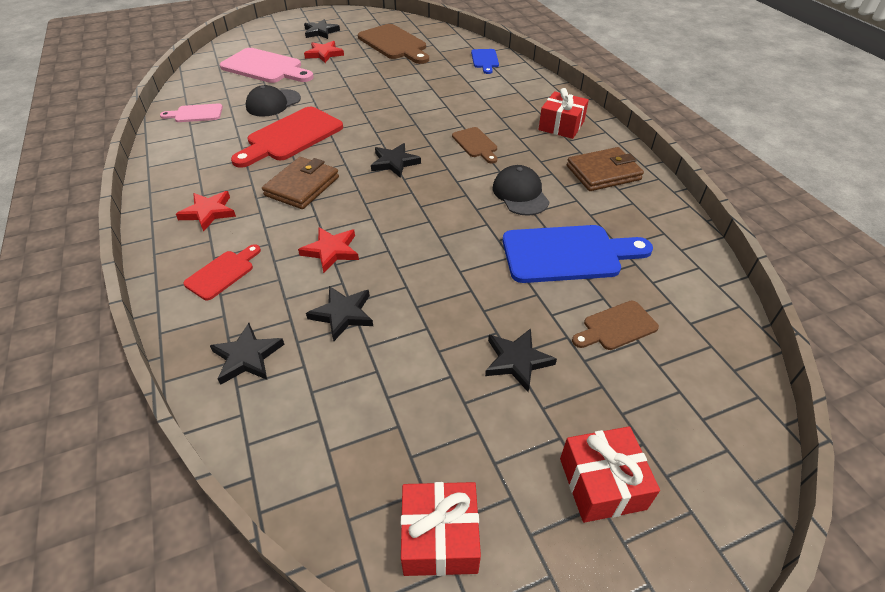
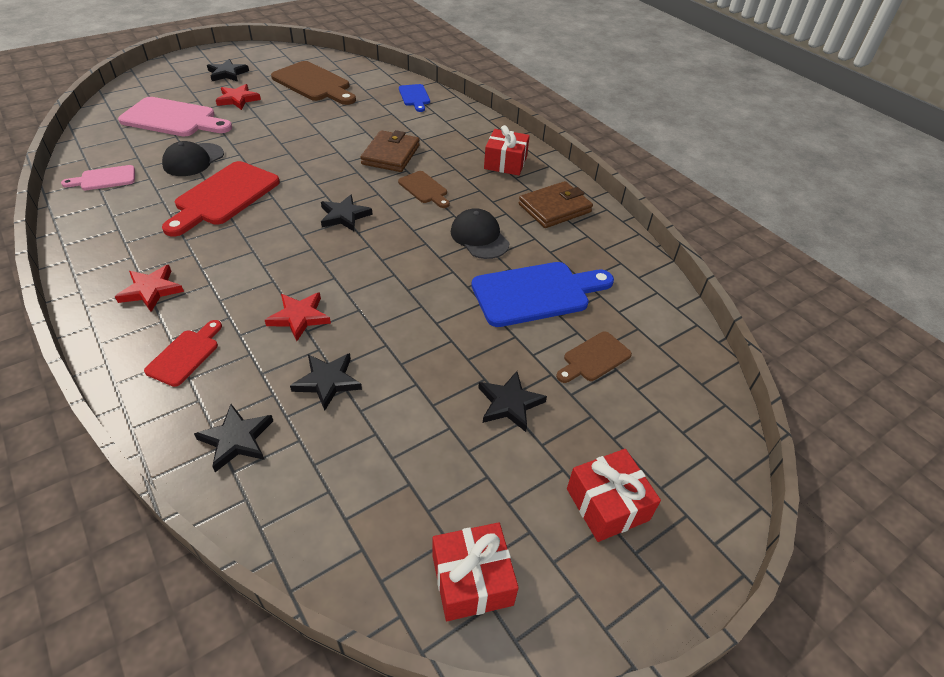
camera: 15 degrees left, 0 degrees up
(302, 186) = (250, 251): brown wallet -> brown wallet (391, 155)

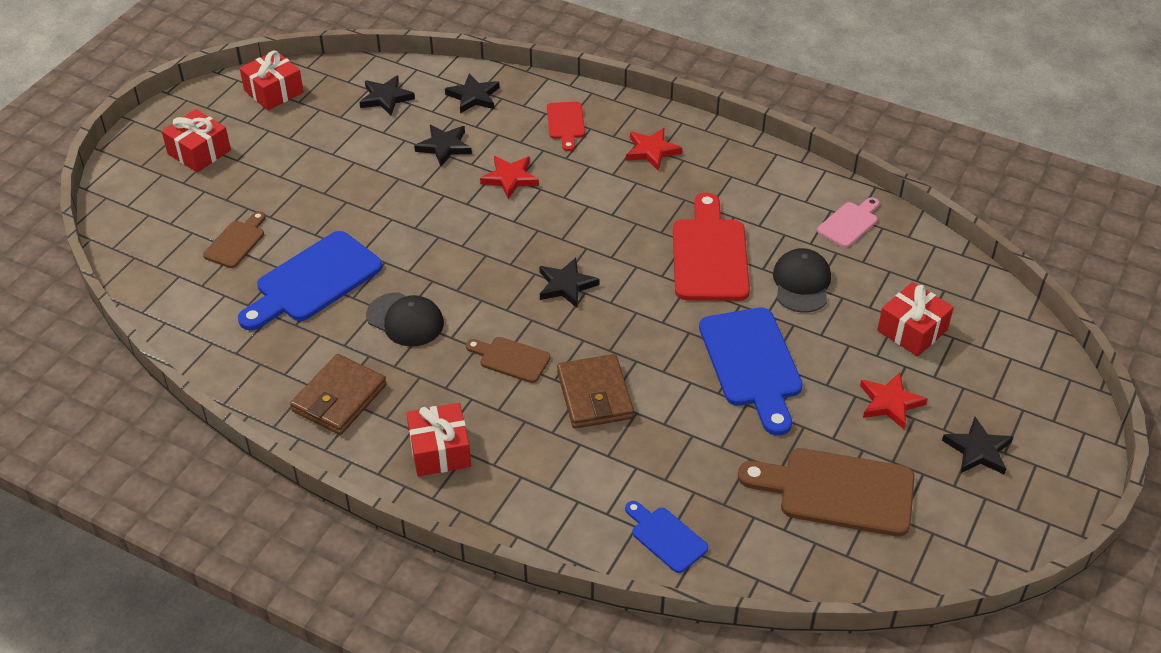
camera: 155 degrees right, 0 degrees up
(173, 119) = (912, 330): pink cutting board -> red gift
(283, 137) = (752, 363): none -> blue cutting board
(509, 403) = (295, 183): black star -> black star (386, 98)

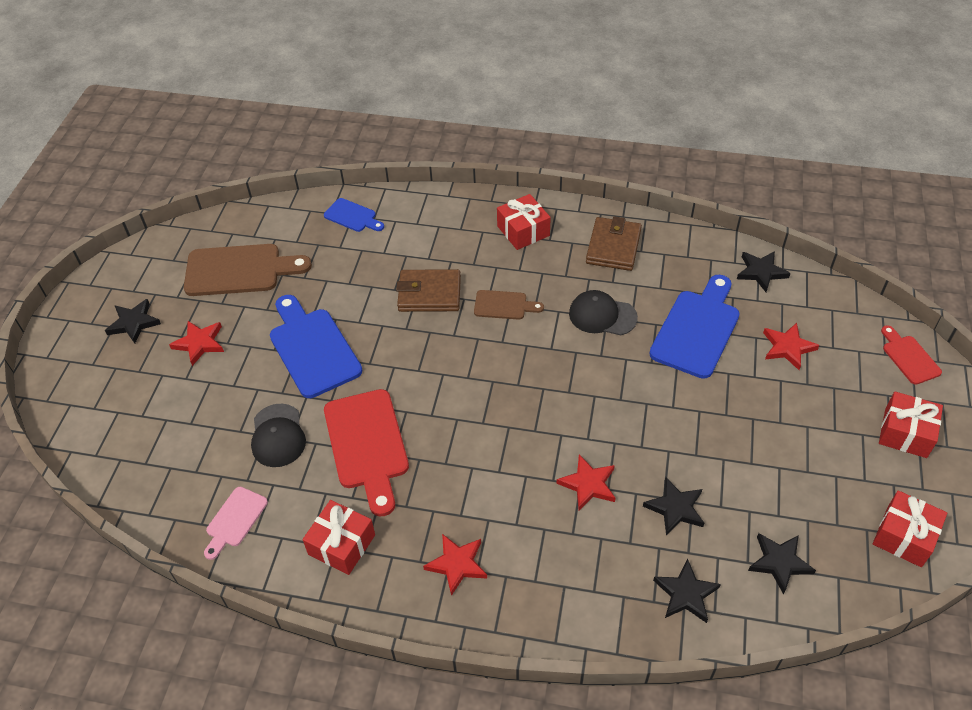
camera: 165 degrees right, 5 degrees up
(236, 242) = (788, 347): brown cutting board -> red star
(566, 123) = (564, 580): red cutting board -> red cutting board (909, 357)
(566, 285) = (486, 380): black star -> black star (761, 272)
(594, 395) = (429, 294): brown wallet -> brown wallet turned 60 degrees counterclockwise
(912, 330) = (178, 413): red gift -> red gift (342, 544)

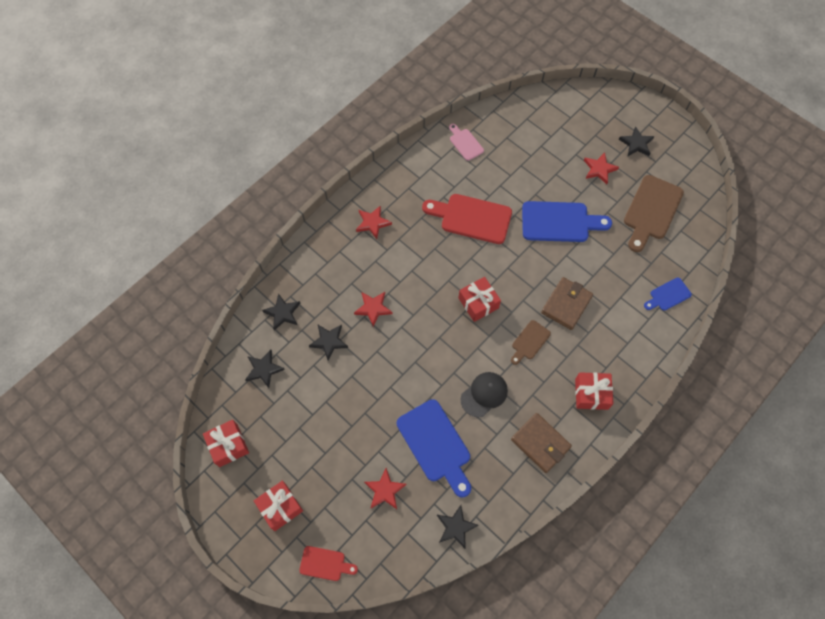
camera: 120 degrees right, 15 degrees up
(278, 436) = (506, 180): black cap -> none
(342, 544) = (419, 180): red gift -> red gift (478, 303)

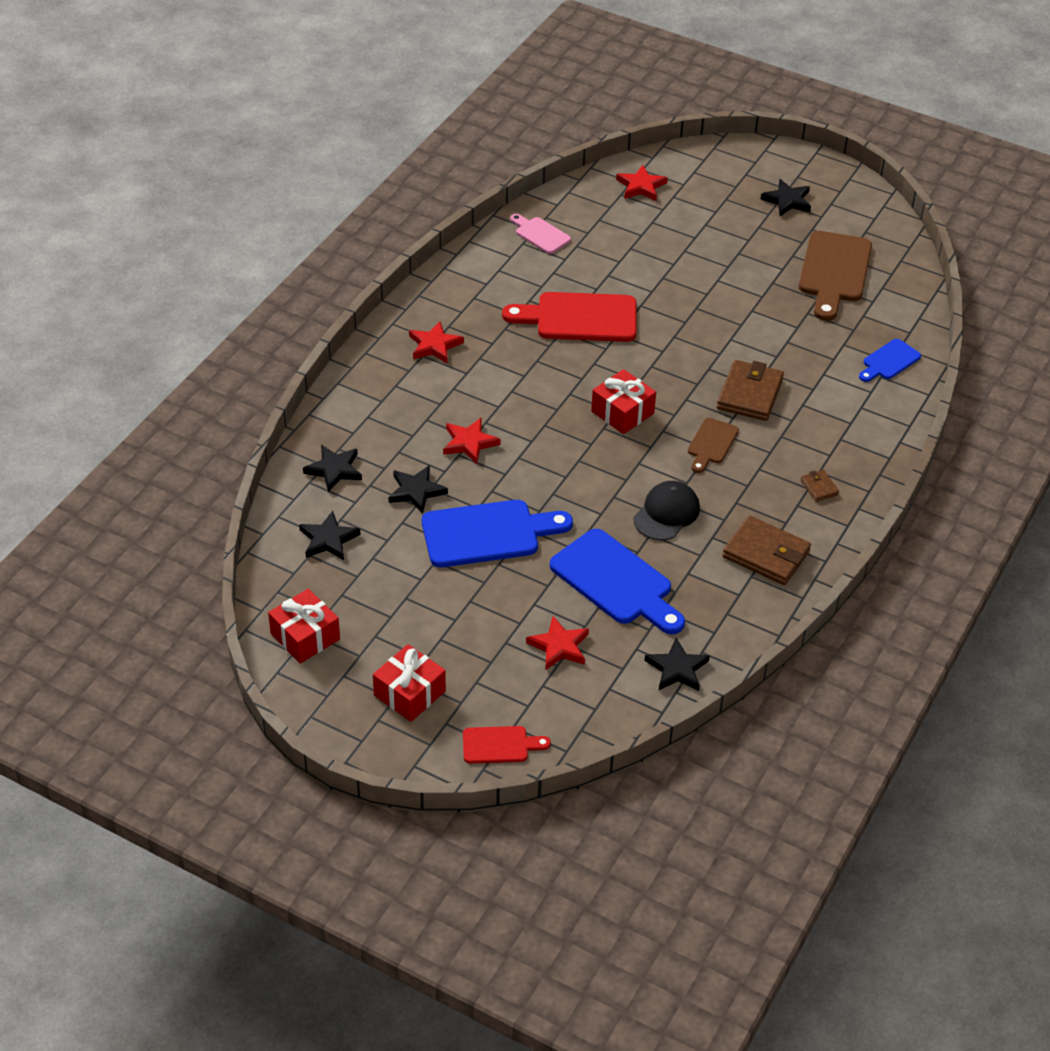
camera: 15 degrees left, 20 degrees down
(559, 222) = (708, 303): blue cutting board -> blue cutting board (487, 533)
(591, 394) = (819, 487): red gift -> brown wallet
(599, 169) = (744, 236): red star -> red star (641, 186)

